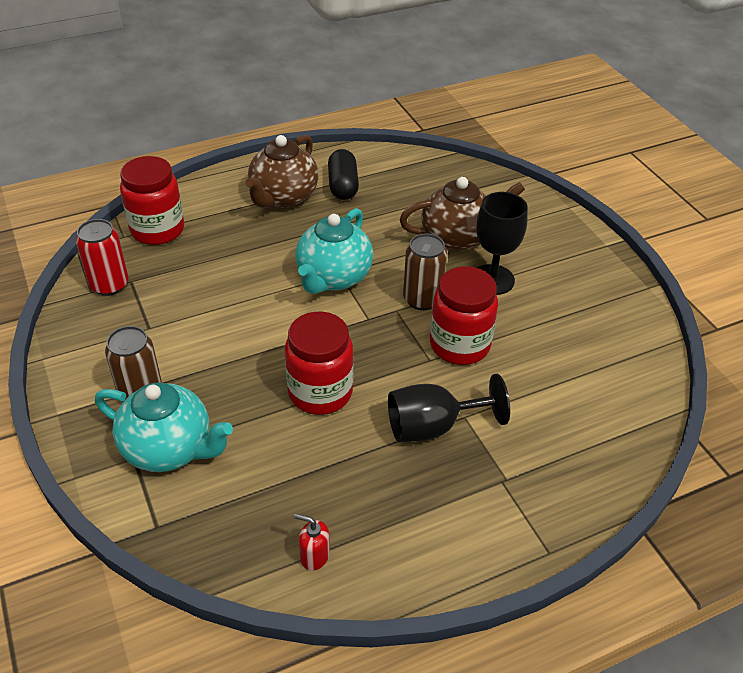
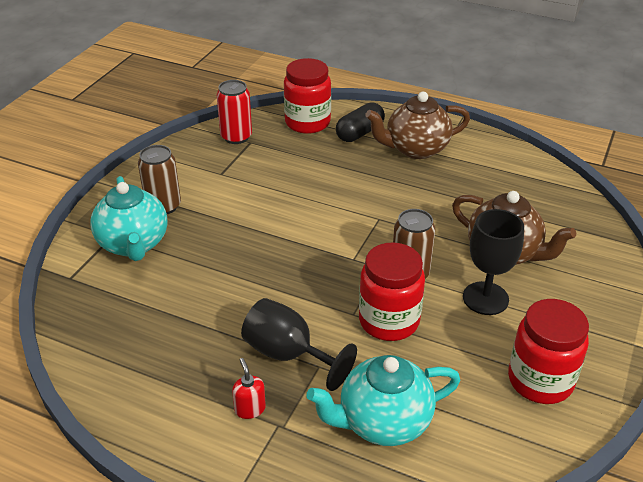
camera: 50 degrees right, 5 degrees down
(314, 556) = (111, 362): red soap dispenser -> red soap dispenser (250, 409)
(320, 392) = (254, 279): red jar -> red jar (540, 380)
(333, 277) = (370, 218): turquoise teapot -> turquoise teapot (383, 422)
(343, 186) = (470, 166): black capsule -> black capsule (360, 133)

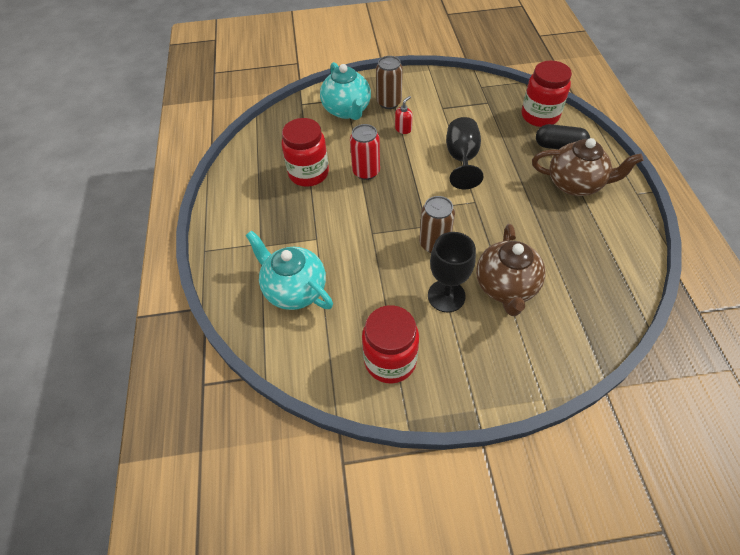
camera: 60 degrees right, 15 degrees up
(133, 244) = (347, 110): turquoise teapot -> turquoise teapot turned 60 degrees counterclockwise
(236, 137) = (486, 94): red can -> red can (366, 172)
(250, 409) = (263, 225): red soap dispenser -> red soap dispenser (403, 129)
(288, 354) = (315, 220): black goblet -> black goblet (462, 159)
(389, 321) = (380, 253): red jar -> red jar (308, 173)
(416, 149) = (575, 184): brown teapot -> brown teapot turned 150 degrees clockwise

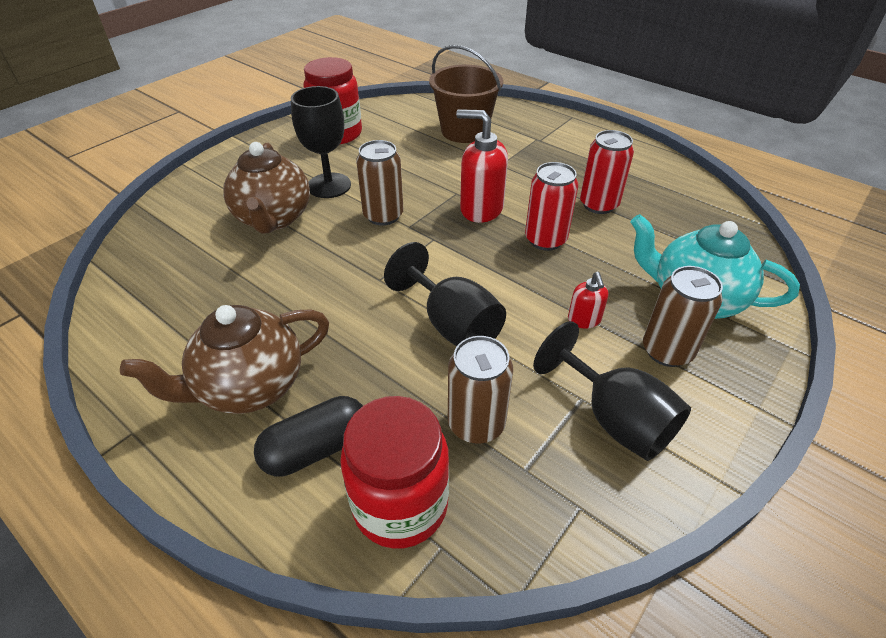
camera: 135 degrees right, 10 degrees down
(294, 290) = (464, 131): turquoise teapot -> brown bucket
(308, 173) = (598, 204): red jar -> red can
(373, 211) = (481, 209): none -> red soap dispenser
(439, 97) = (614, 418): none -> black goblet
(491, 122) = (476, 424): none -> brown can
(506, 287) = (273, 218): brown teapot -> brown teapot turned 150 degrees counterclockwise

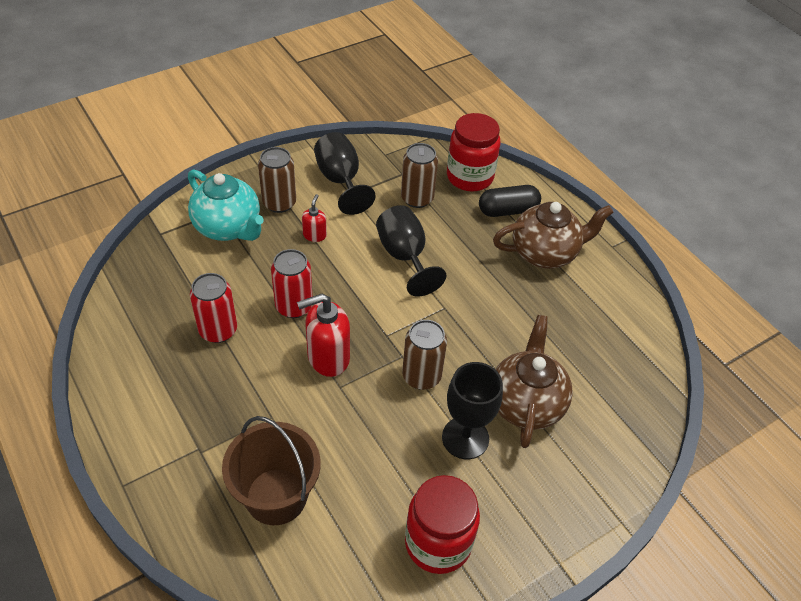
camera: 165 degrees left, 5 degrees up
(481, 209) = (328, 357): red soap dispenser -> red soap dispenser turned 120 degrees clockwise

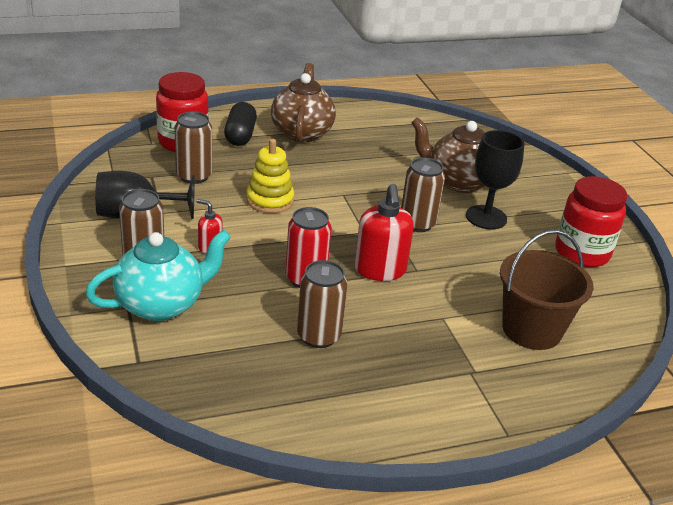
camera: 75 degrees left, 15 degrees down
(218, 330) = (319, 336): red can -> brown can
(404, 257) = (270, 200): black goblet -> yellow stacking toy

